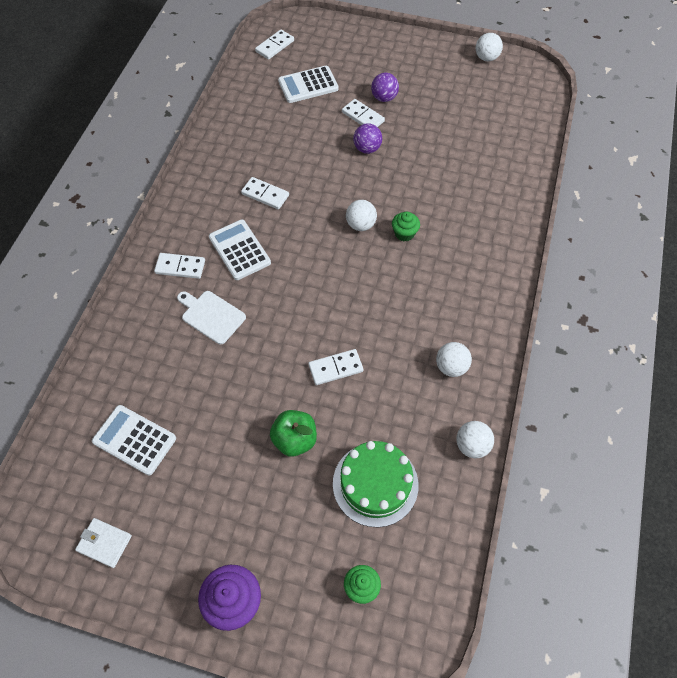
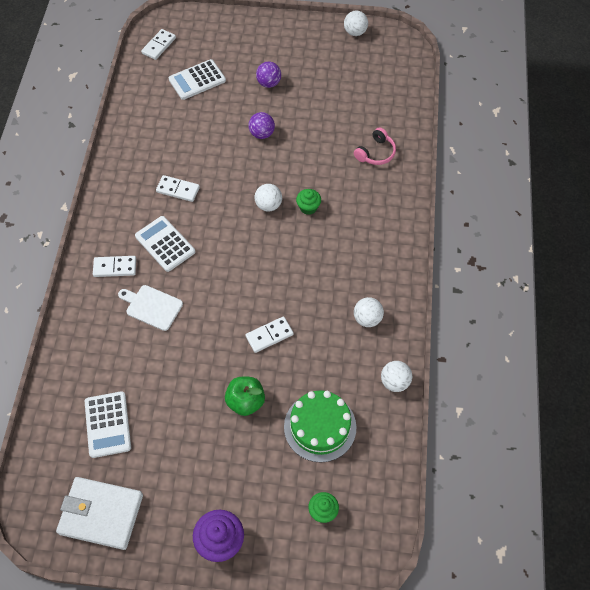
camera: 10 degrees left, 0 degrees up
(104, 543) = (101, 514): white wallet -> white wallet, size x1.92
(134, 440) = (107, 424): white calculator -> white calculator turned 120 degrees counterclockwise
(363, 117) = (253, 104): white domino -> none
(489, 185) = (376, 153): none -> pink headphones

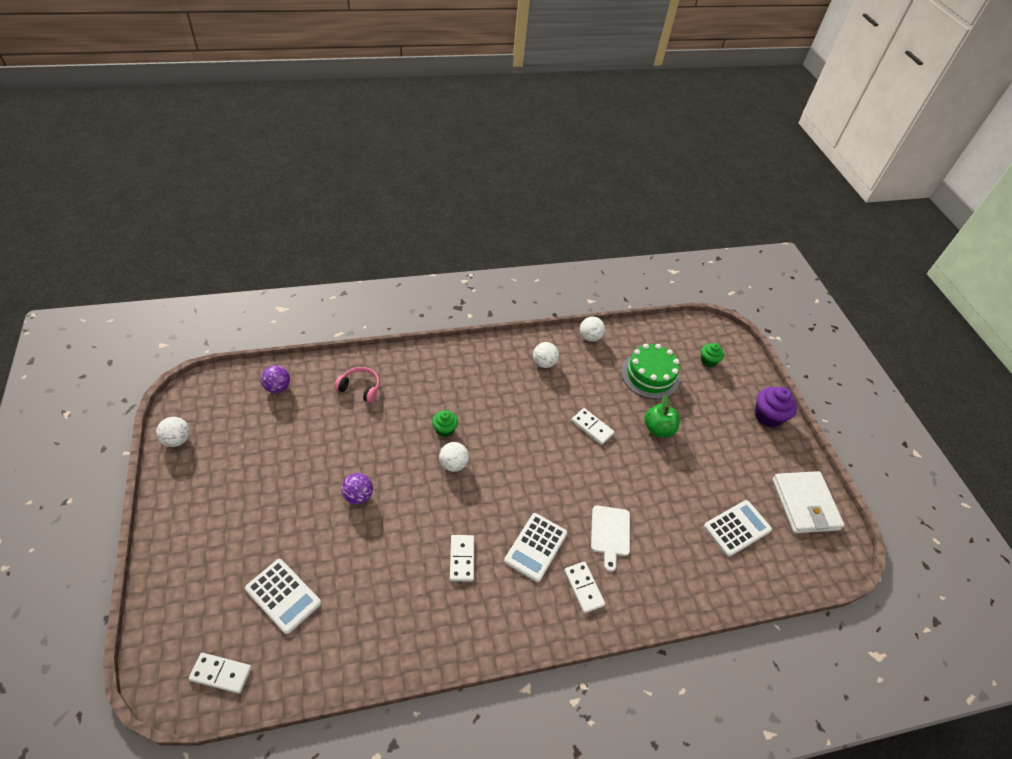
camera: 115 degrees left, 10 degrees down
(269, 83) = (276, 510): purple ball -> purple ball (278, 387)

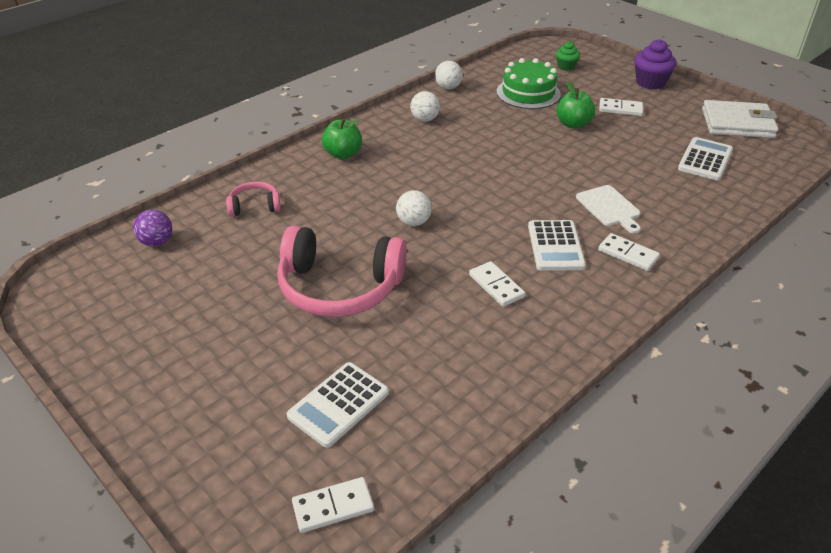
camera: 25 degrees left, 10 degrees down
(177, 440) = (70, 335): white ball -> none
(283, 596) = (338, 404): white calculator -> white calculator turned 120 degrees clockwise
(358, 496) = (339, 287): purple ball -> pink headphones
(444, 429) = (378, 201): green cupcake -> none
(456, 368) = (343, 154): none -> green apple
(592, 427) = (515, 145): white domino -> white domino (620, 109)
(805, 504) = (737, 123): white wallet -> white wallet turned 45 degrees counterclockwise

